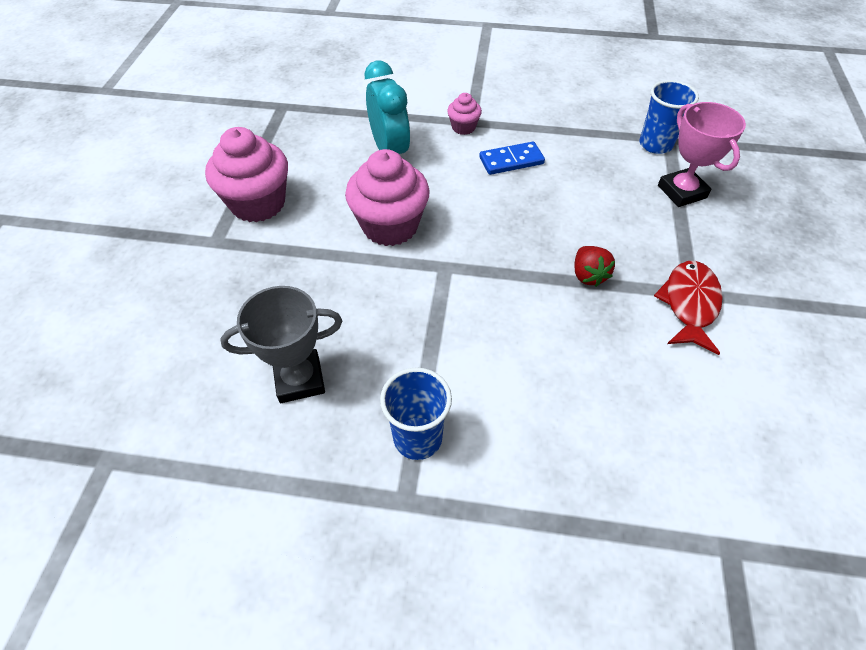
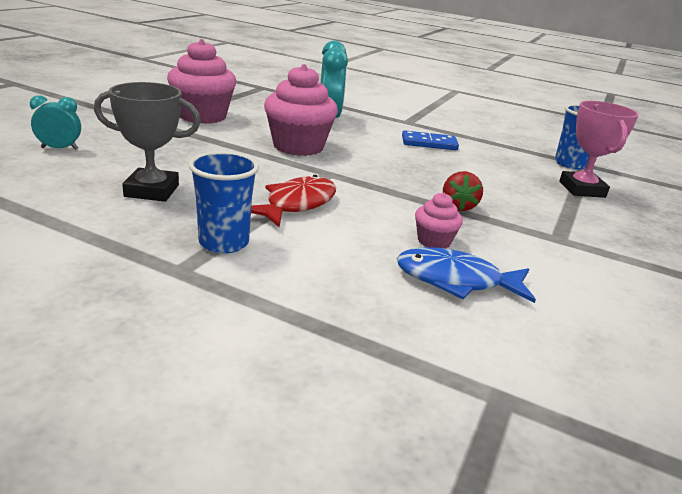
camera: 15 degrees right, 25 degrees down
(155, 341) = (59, 148): none -> turquoise clock
(463, 127) = (399, 123): pink cupcake -> pink cupcake (434, 241)
(636, 403) = (456, 280): none -> blue fish
(689, 304) = (552, 244): red fish -> red fish (297, 204)

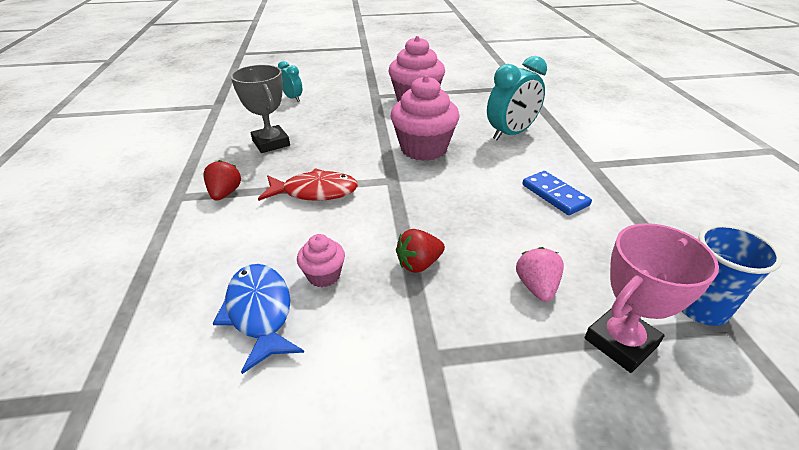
camera: 60 degrees right, 10 degrees up
(223, 243) = (225, 193): blue cup -> red strawberry
(518, 187) = (536, 287): none -> pink strawberry

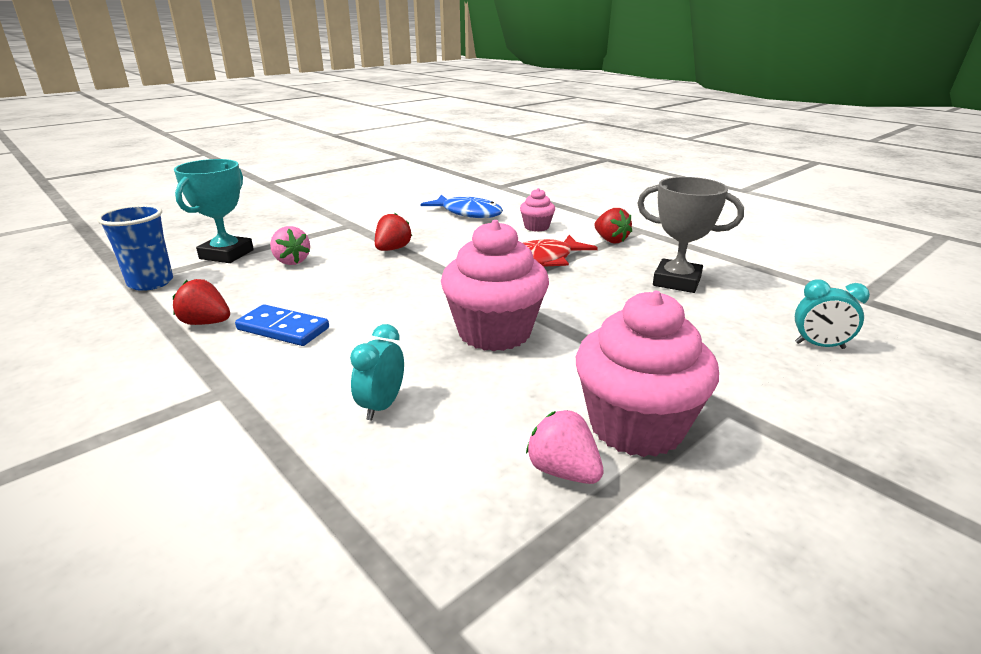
camera: 145 degrees right, 10 degrees down
(324, 275) = (453, 230): pink cupcake -> pink cupcake (536, 227)
(458, 98) = (563, 471): none -> pink strawberry
(510, 134) = (382, 406): turquoise clock -> turquoise clock, size x0.56
(616, 221) = (206, 323): none -> red strawberry
(620, 342) = (226, 254): pink trophy -> turquoise trophy

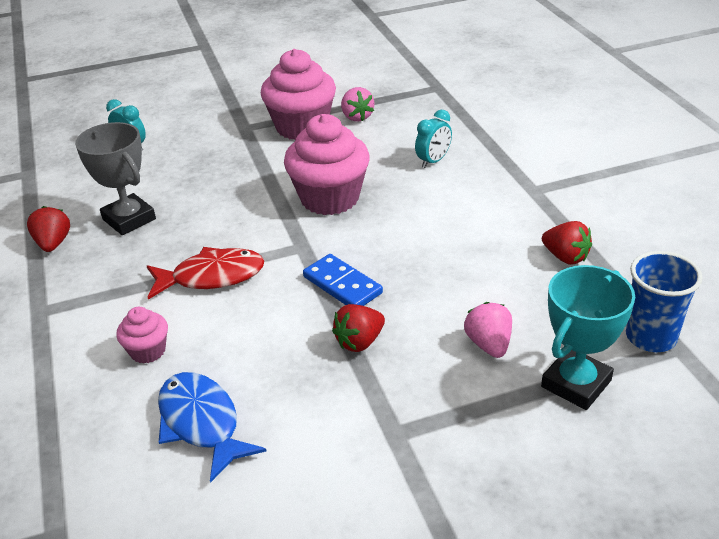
camera: 155 degrees left, 10 degrees up
(283, 329) = (496, 236): blue domino -> blue domino (342, 285)
(610, 240) = (99, 297): red strawberry -> red strawberry (53, 243)

